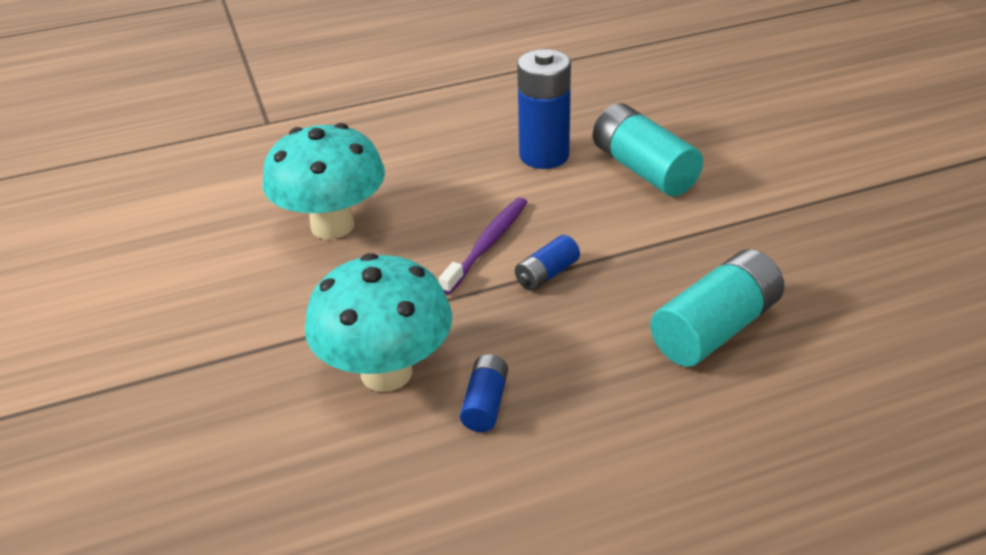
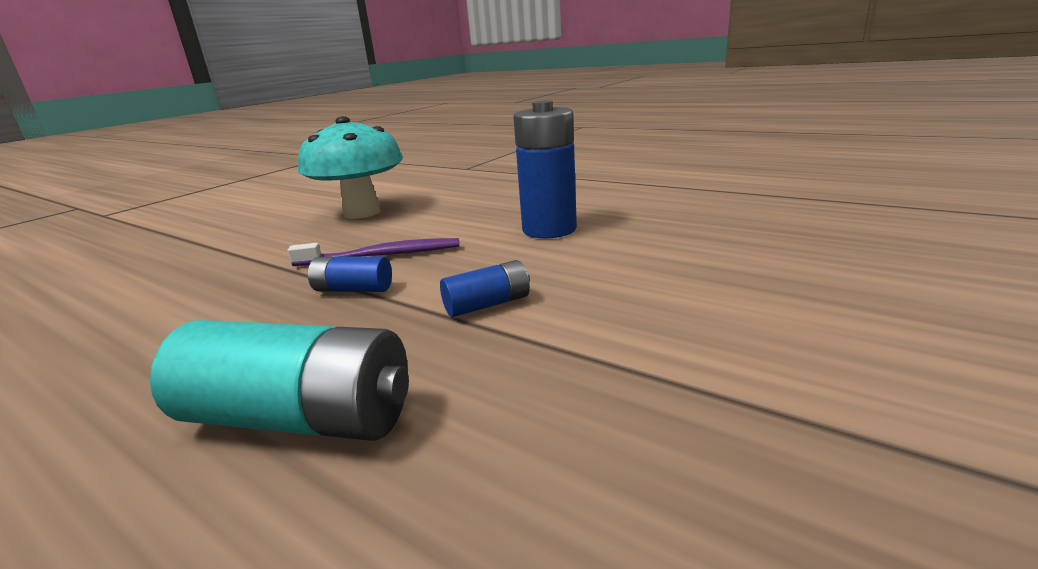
camera: 55 degrees right, 15 degrees down
(386, 372) = (170, 282): turquoise mushroom -> none
(485, 403) = (121, 331): blue battery -> blue battery (487, 304)
(643, 169) = (597, 268): turquoise battery -> none

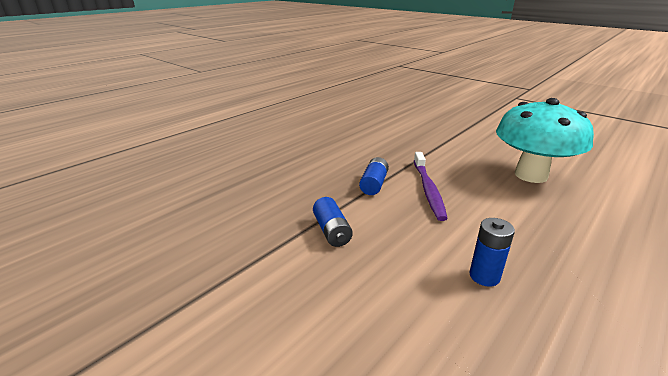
camera: 95 degrees right, 5 degrees up
(300, 418) = (255, 183): turquoise battery -> none
(549, 229) = (484, 276): blue battery -> blue battery, size x0.52

